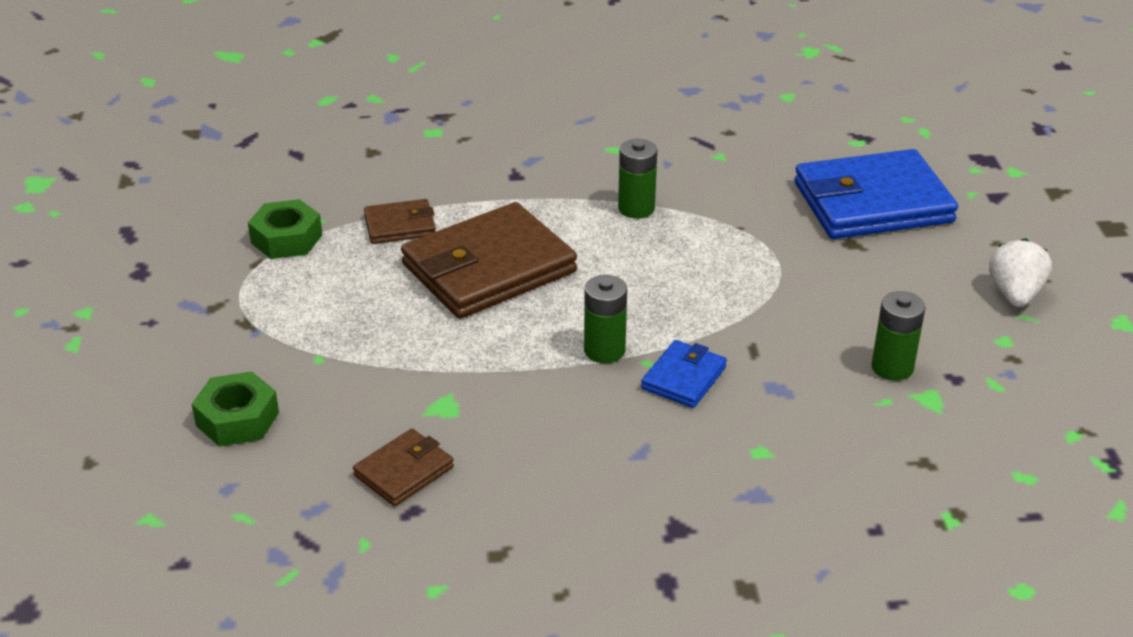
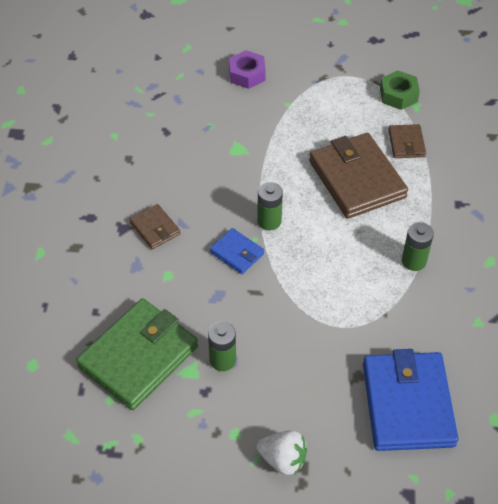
camera: 100 degrees right, 15 degrees up
(237, 419) = (247, 74): green nut -> purple nut
(404, 471) = (193, 130): brown wallet -> brown wallet (155, 228)
(935, 459) = (138, 356): none -> green wallet

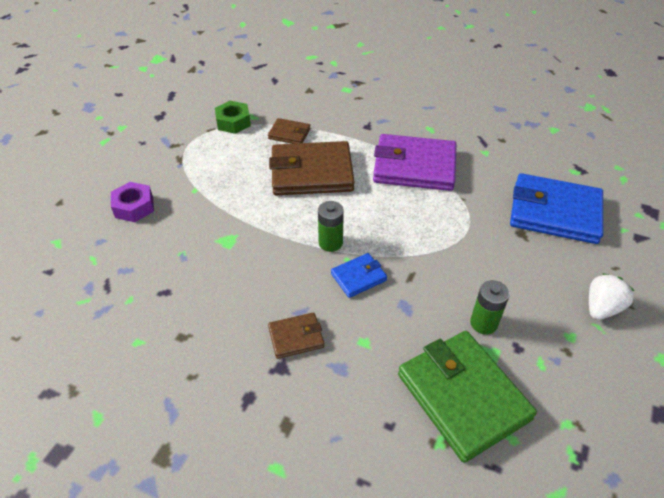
camera: 70 degrees left, 5 degrees down
(414, 261) = (414, 167): green battery -> purple wallet

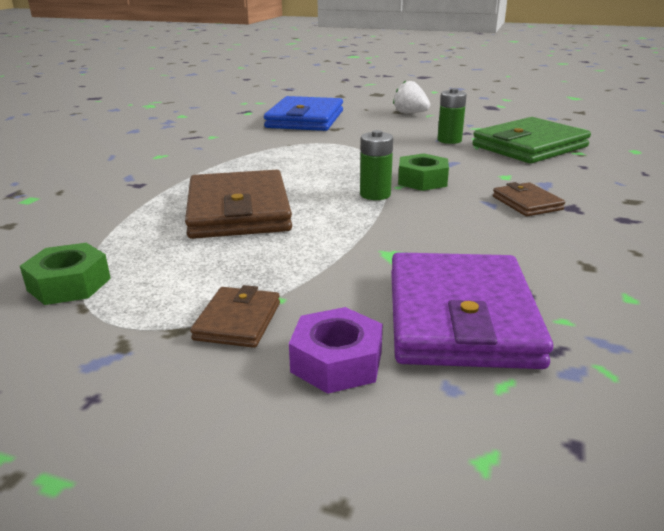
camera: 95 degrees left, 20 degrees down
(289, 134) = (134, 232): brown wallet -> brown wallet (237, 321)
(358, 277) = (422, 180): blue wallet -> green nut
(414, 167) = (233, 161): purple wallet -> purple wallet (460, 317)

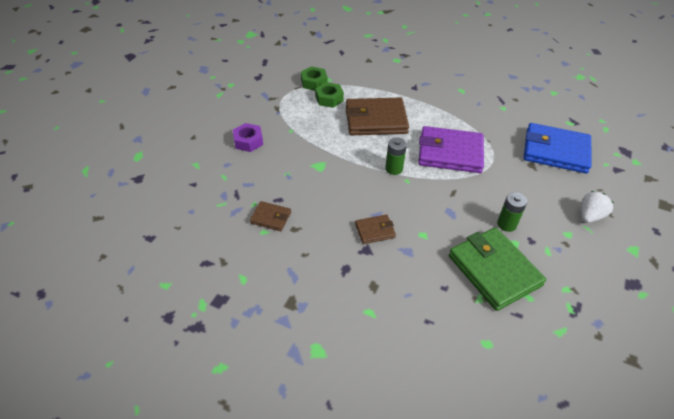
camera: 95 degrees right, 20 degrees up
(237, 321) = (278, 121): brown wallet -> brown wallet (271, 218)
(422, 180) = (416, 192): green nut -> green nut (329, 99)
(460, 317) = (265, 175): purple wallet -> purple wallet (450, 153)

